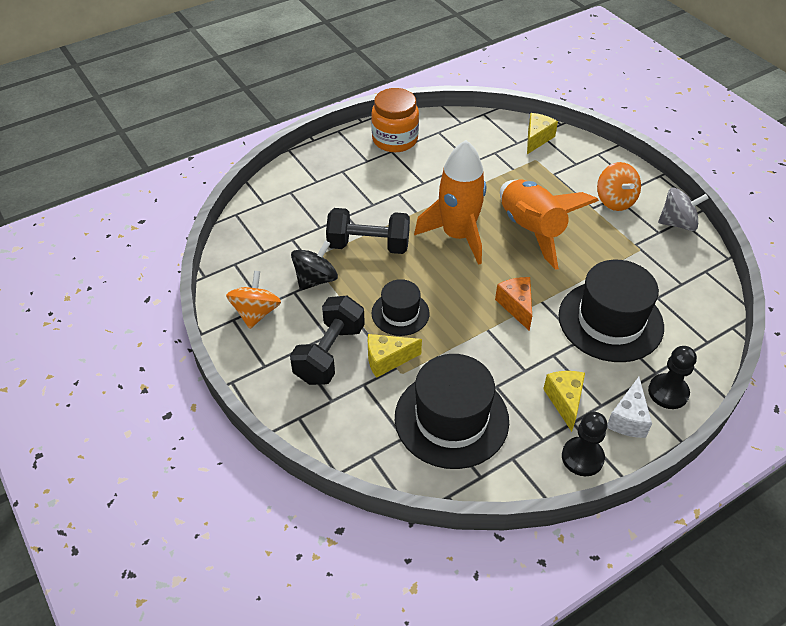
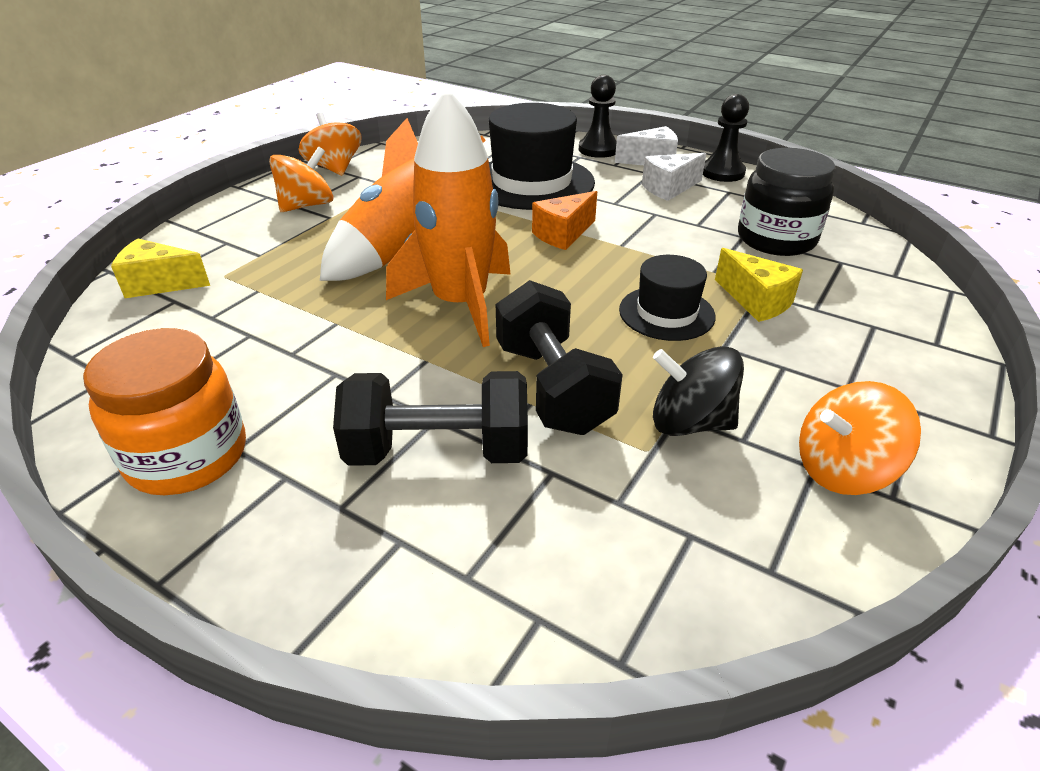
camera: 115 degrees left, 10 degrees down
(329, 353) = (810, 353): black dumbbell -> black dumbbell (438, 451)
(451, 419) = (776, 239): black hat -> black jar
(564, 401) = (669, 188): yellow cheese -> white cheese
(677, 223) = (334, 168): grey spinning top -> orange spinning top

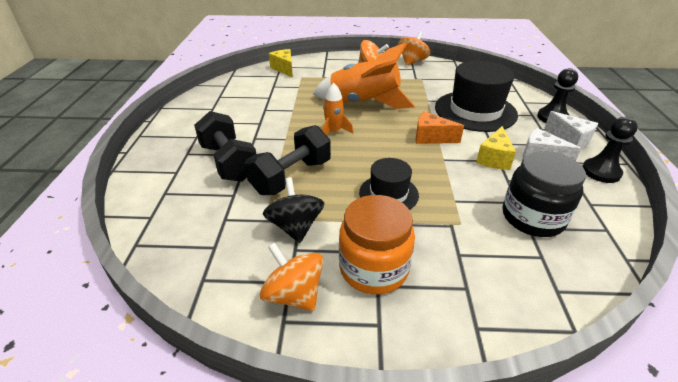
camera: 60 degrees right, 0 degrees up
(187, 456) = (196, 115): orange jar -> orange jar (373, 268)
(460, 304) = (334, 132): orange rocket -> orange rocket, size x0.49
(756, 301) = (439, 225): yellow cheese -> yellow cheese (494, 158)

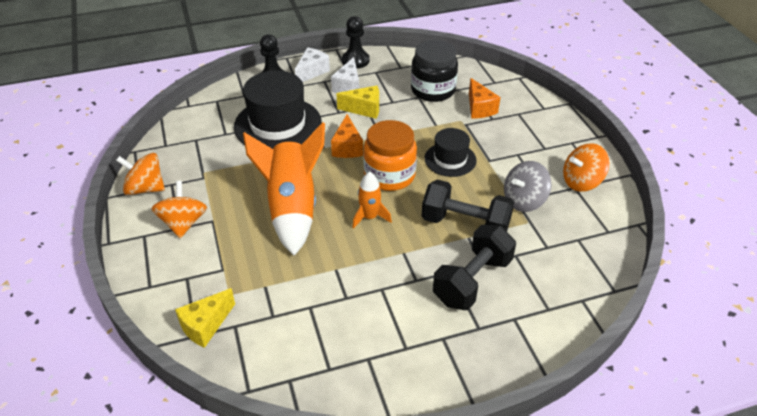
camera: 110 degrees left, 5 degrees up
(294, 294) = (581, 182): orange spinning top -> orange spinning top turned 45 degrees clockwise
(295, 226) = (524, 201): black spinning top -> grey spinning top
(373, 268) = (533, 152): orange jar -> orange jar (389, 175)
(485, 249) = (479, 108): none -> orange cheese

